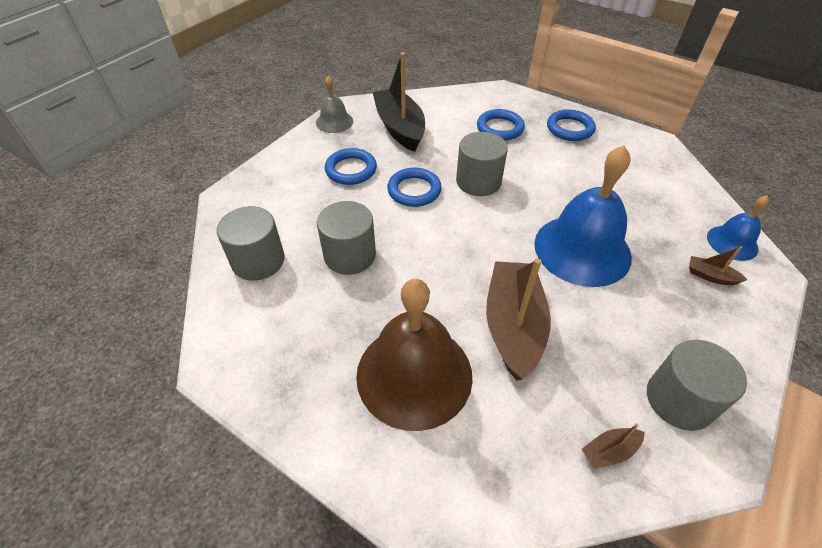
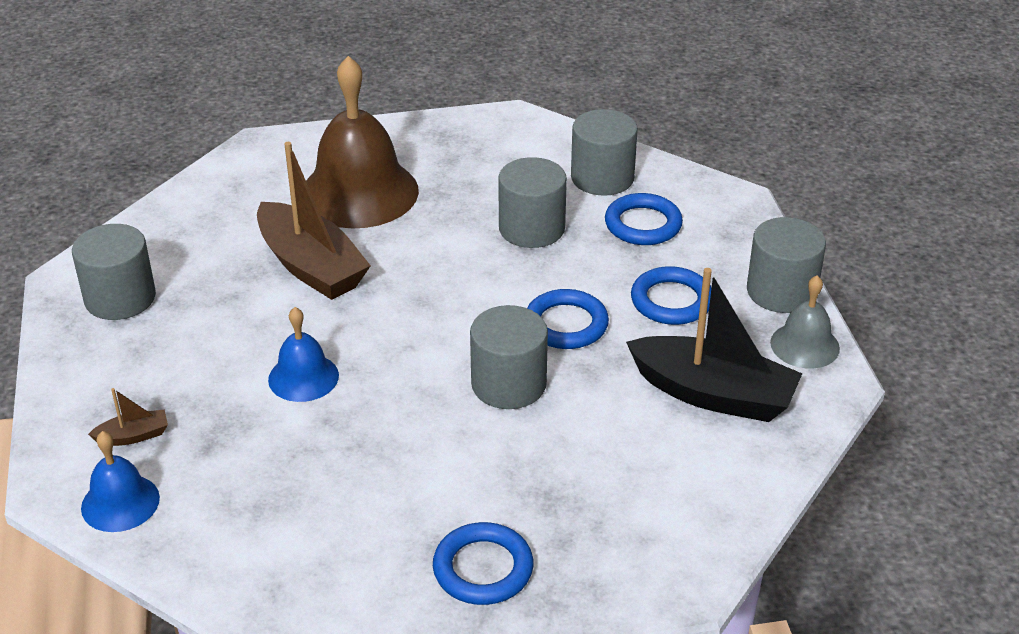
camera: 135 degrees right, 10 degrees down
(301, 144) = (781, 291): none -> grey cylinder
(500, 128) = (585, 492): blue ring -> blue ring (643, 224)
(582, 249) = (303, 377): blue bell -> blue bell, size x0.51
(609, 451) = (163, 235): brown boat -> none

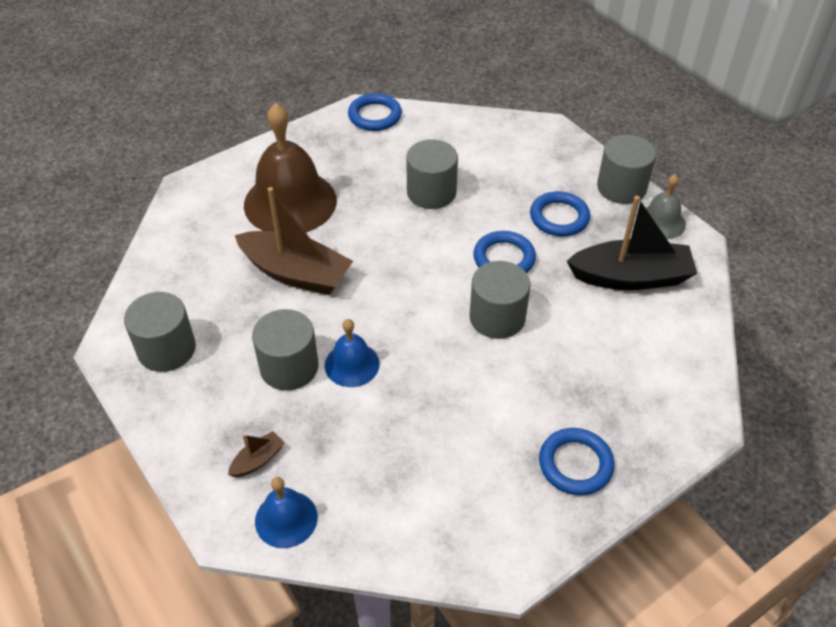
camera: 25 degrees left, 10 degrees up
(602, 178) = (452, 138): grey cylinder -> grey cylinder (289, 367)
(643, 224) = (502, 166): blue ring -> blue ring (375, 116)

